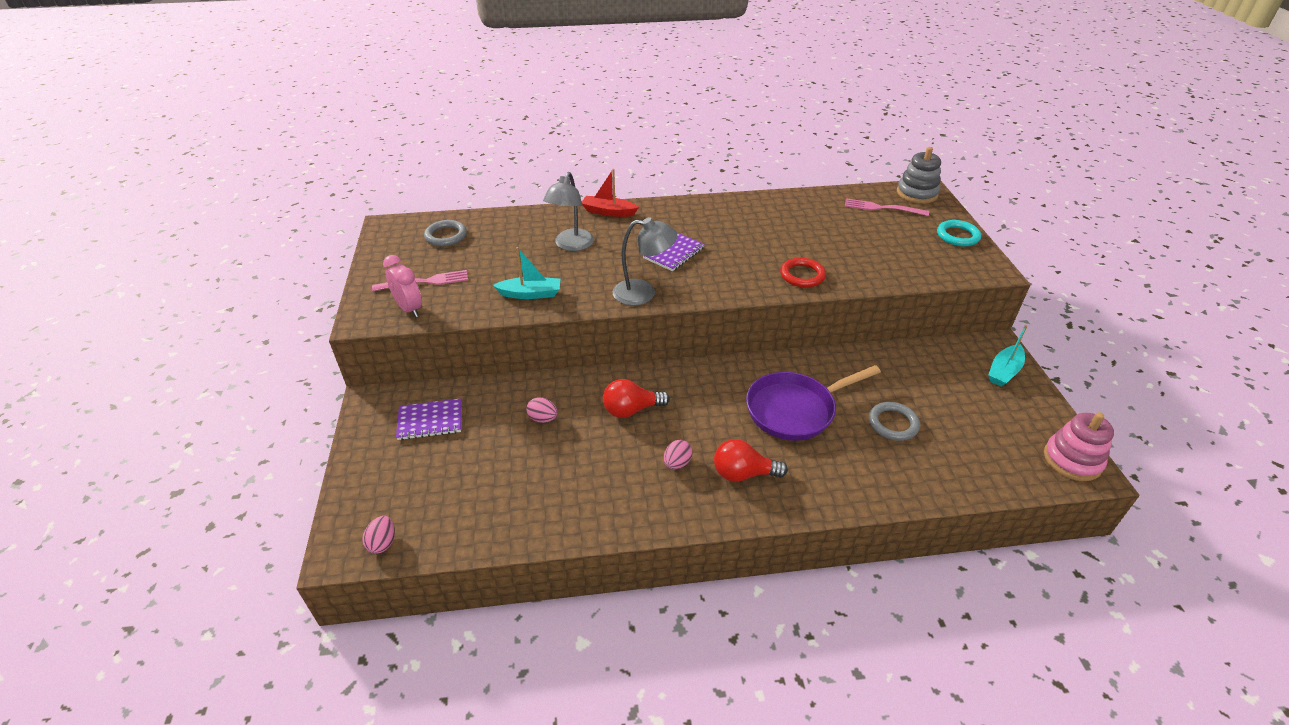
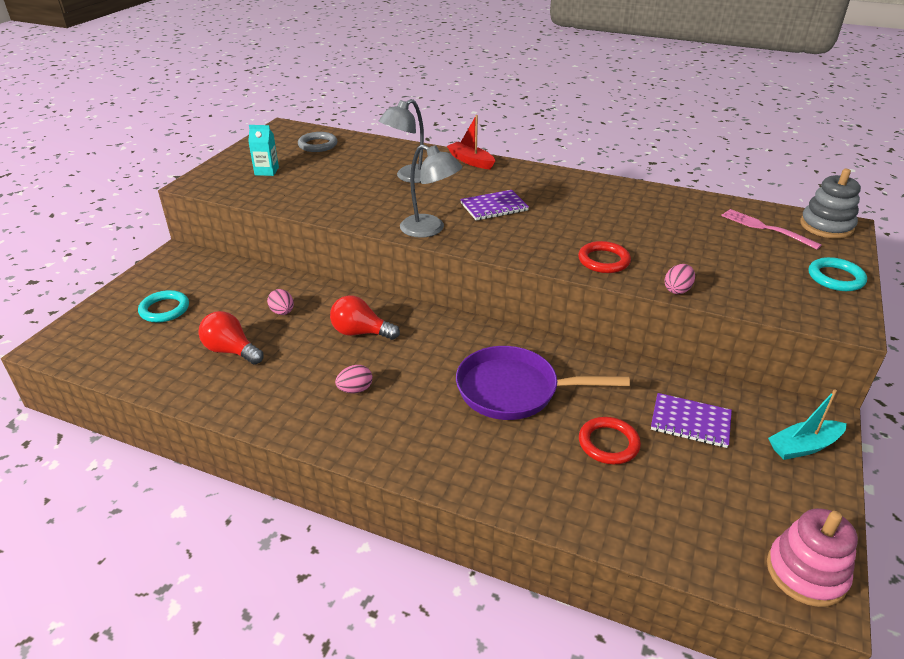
camera: 30 degrees right, 5 degrees down
(382, 543) = (80, 352): pink egg -> pink egg (677, 290)
(409, 308) = (234, 186): pink clock -> none
(423, 462) = (164, 309): none -> turquoise ring
(425, 281) = (266, 171): pink fork -> turquoise carton
(430, 421) = (200, 282): purple notebook -> purple notebook (690, 422)
(530, 294) = (335, 202): turquoise boat -> none
(743, 473) = (406, 423): red light bulb -> red light bulb (231, 351)
(893, 424) = (608, 443): grey ring -> red ring

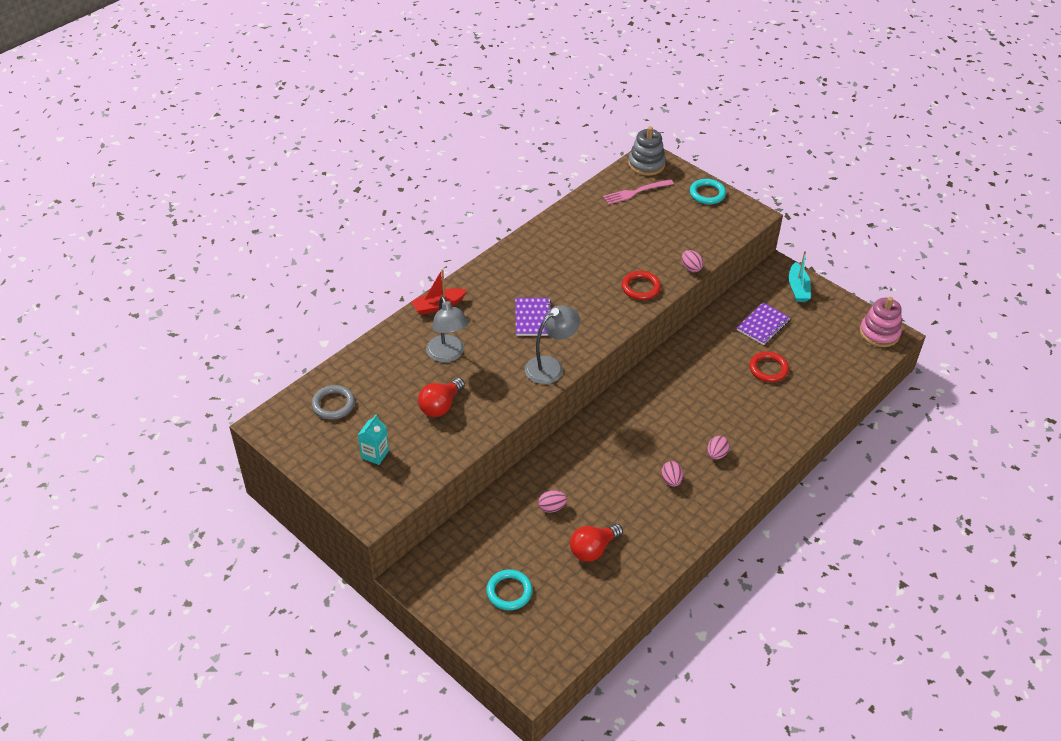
camera: 70 degrees left, 10 degrees up
(360, 332) = (603, 462): red light bulb -> red light bulb (440, 406)
(417, 421) = (716, 454): none -> pink egg
(514, 390) = (704, 395): purple pan -> none

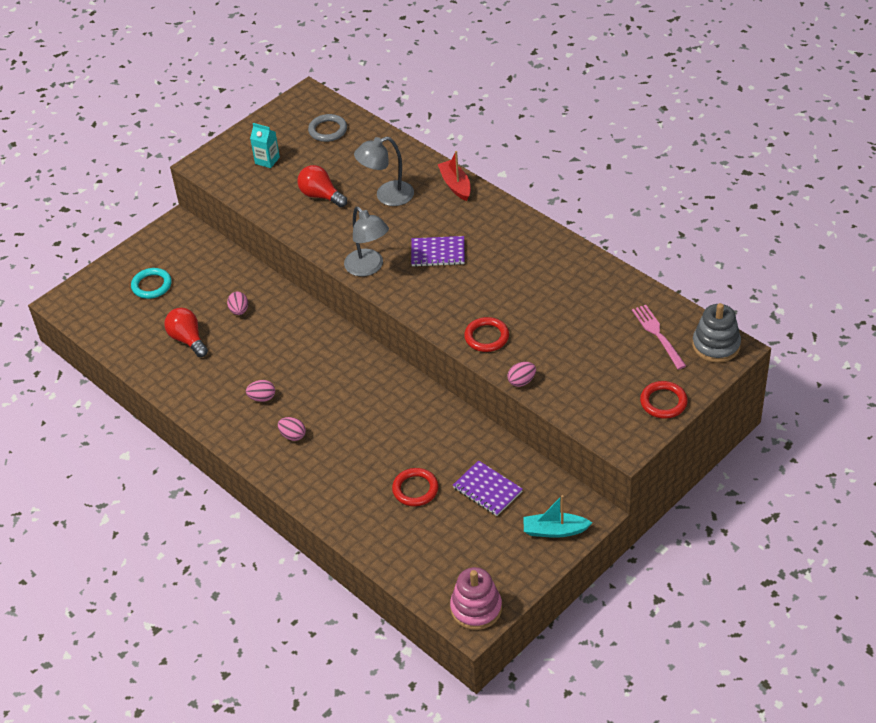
camera: 95 degrees right, 0 degrees up
(707, 194) = (663, 402): turquoise ring -> red ring

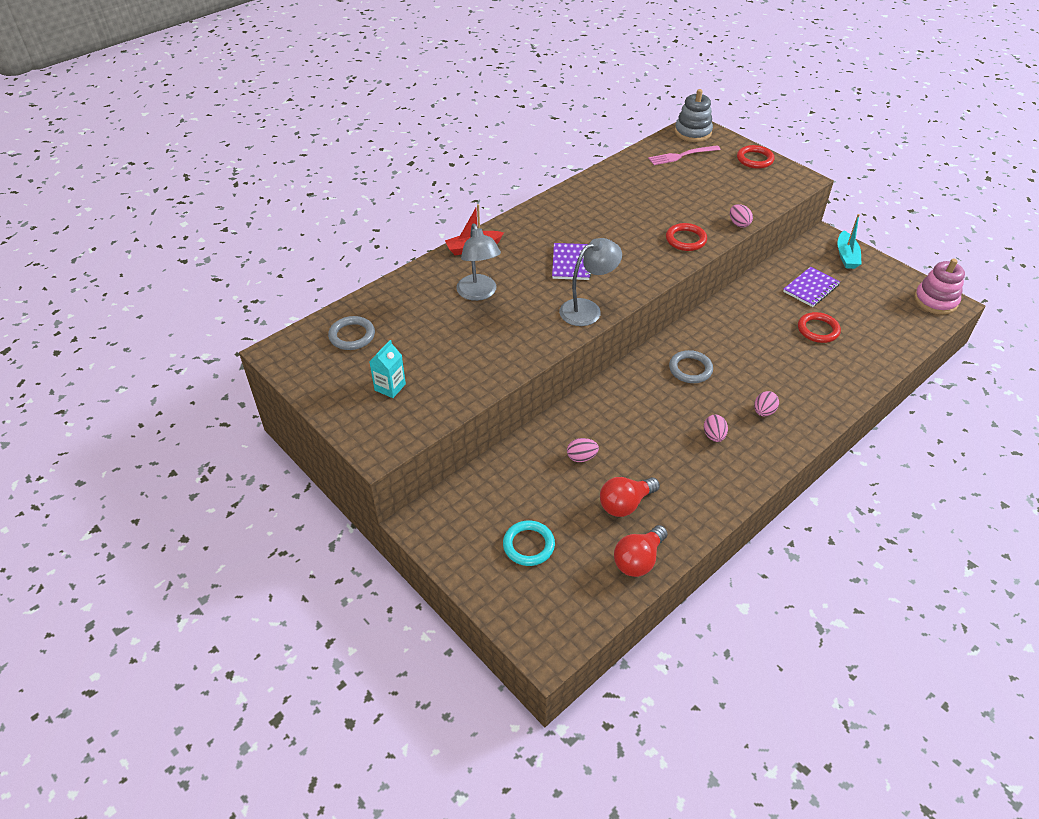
camera: 90 degrees left, 0 degrees up
(321, 196) = (466, 342): red light bulb -> red light bulb (638, 560)
(350, 383) = (690, 369): none -> grey ring

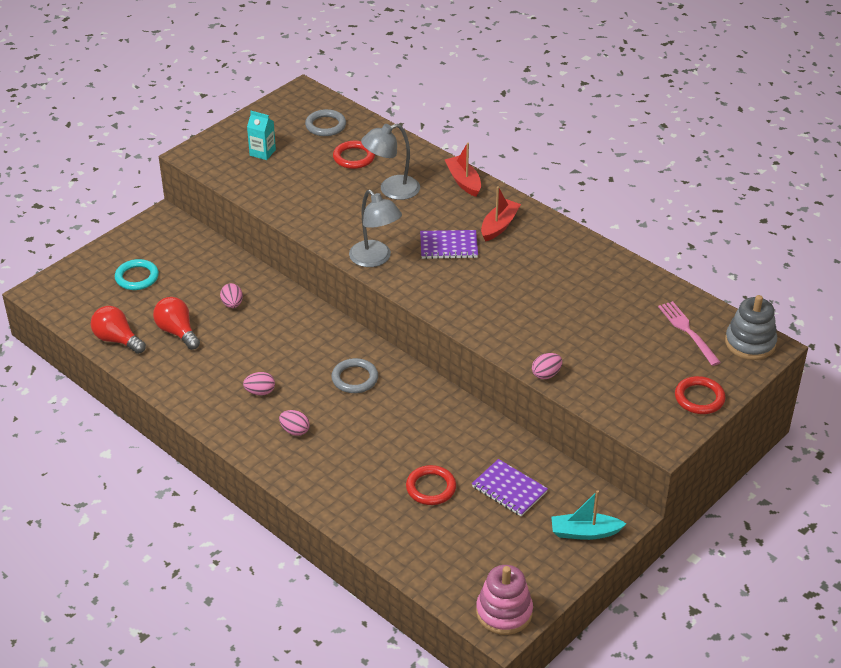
camera: 85 degrees right, 5 degrees down
(544, 232) = (499, 226): none -> red boat
(685, 240) = (505, 330): red ring -> red ring (354, 157)

